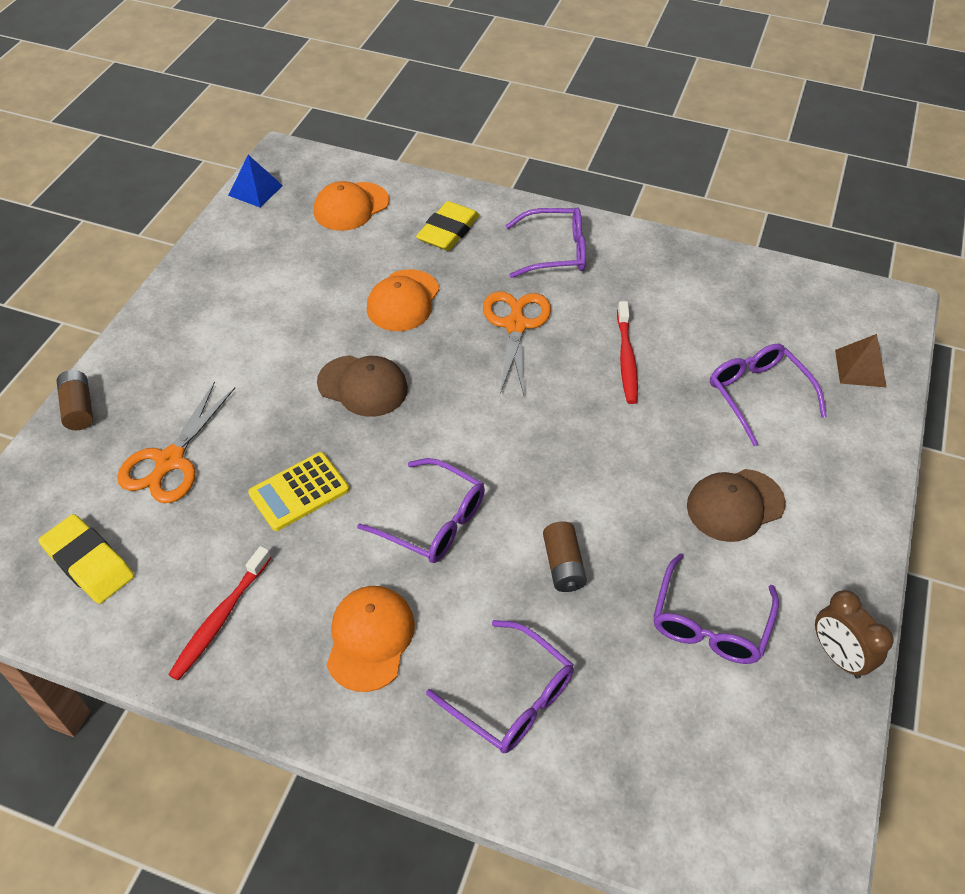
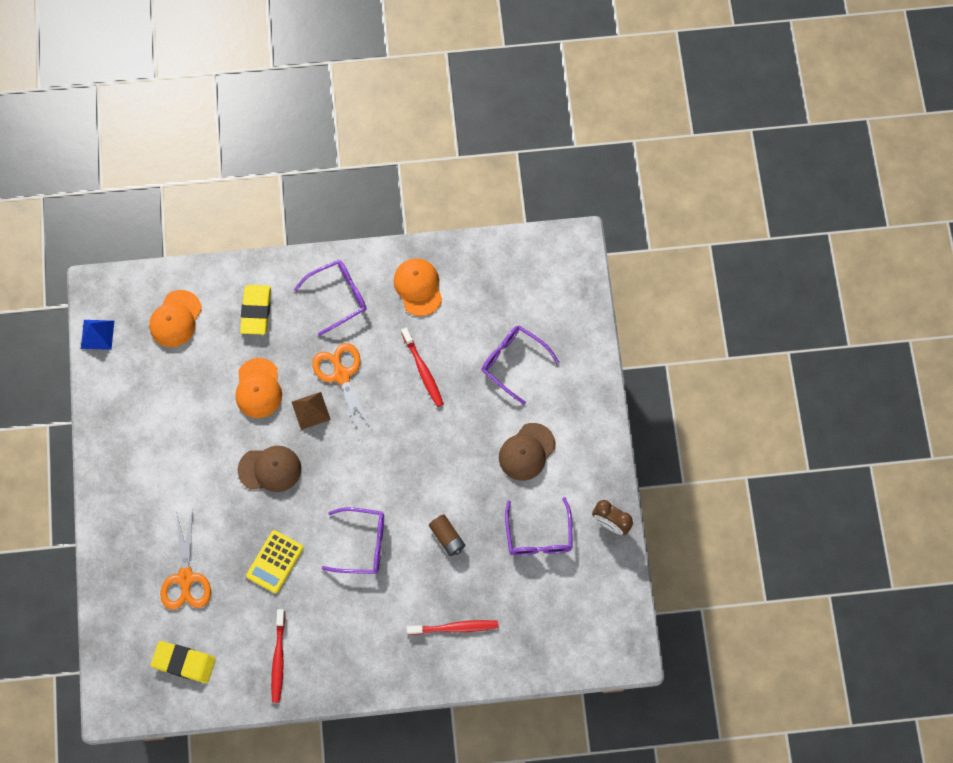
camera: 25 degrees left, 20 degrees up
(79, 408) = (104, 569): brown battery -> none
(370, 638) = (365, 631): orange cap -> orange cap (418, 287)
(512, 698) = (455, 628): purple glasses -> red toothbrush
(860, 368) = (568, 311): brown pyramid -> brown pyramid (311, 410)

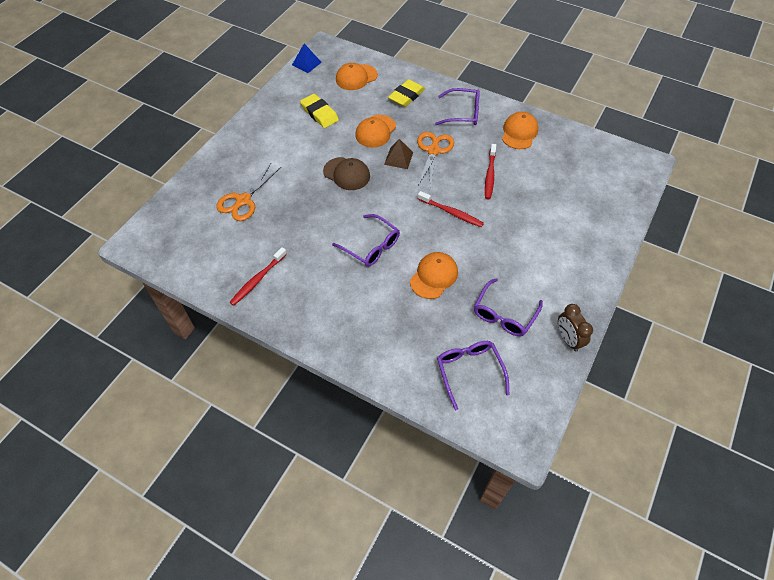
camera: 35 degrees right, 15 degrees down
(184, 662) = (197, 245): yellow eraser -> yellow eraser (319, 113)
(274, 561) = (305, 223): yellow calculator -> none
(447, 537) = (434, 276): brown battery -> orange cap
(455, 628) = (395, 336): red toothbrush -> red toothbrush (451, 213)
(513, 362) = (557, 202): purple glasses -> purple glasses (469, 370)
(526, 452) = (531, 258): brown cap -> none

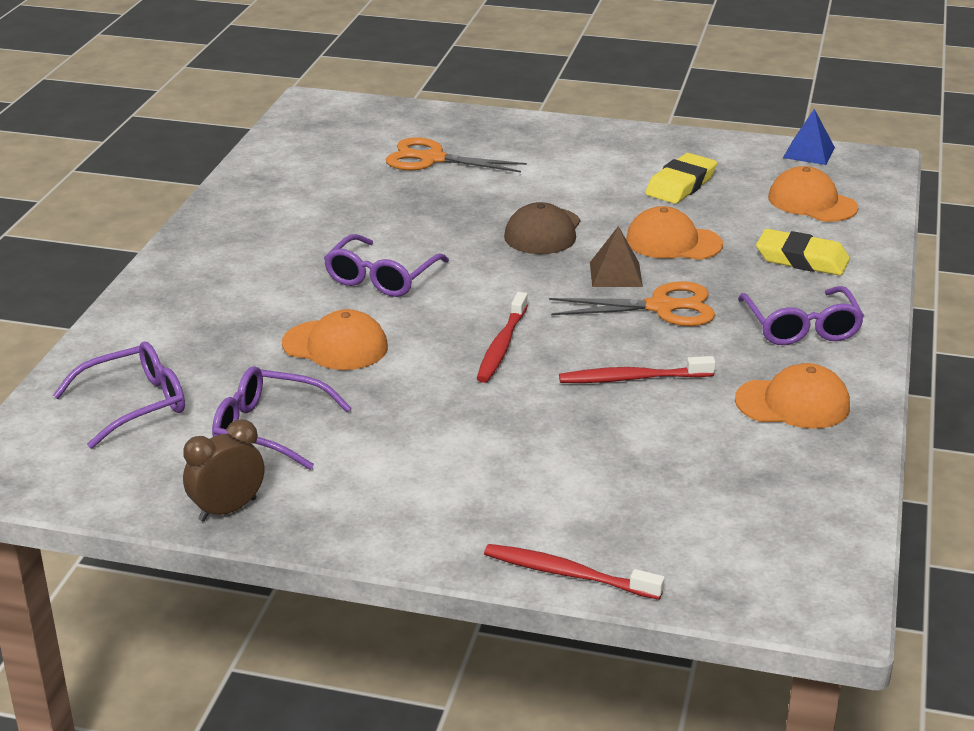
camera: 75 degrees right, 25 degrees down
(257, 280) = (275, 197): red toothbrush -> red toothbrush (567, 574)

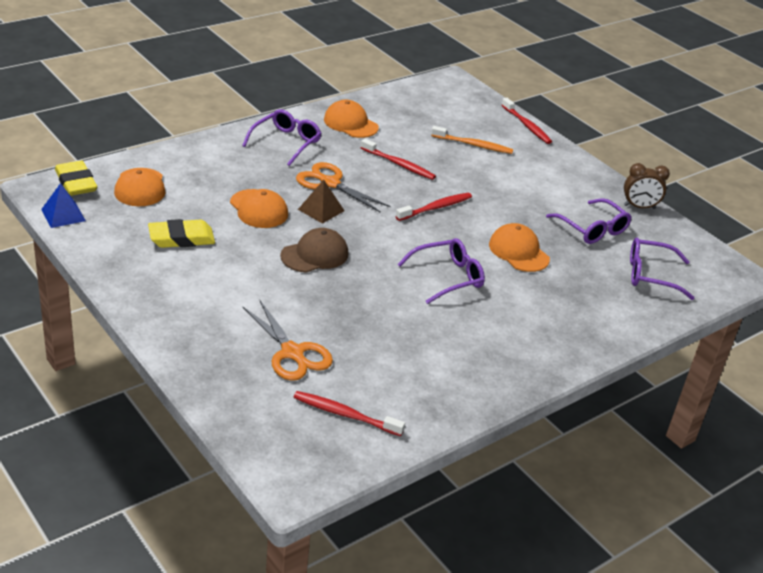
camera: 145 degrees left, 5 degrees up
(330, 146) = (345, 414): none -> red toothbrush
(590, 474) = (473, 145): none -> orange toothbrush
(802, 259) = (217, 166): yellow eraser -> yellow eraser (76, 183)

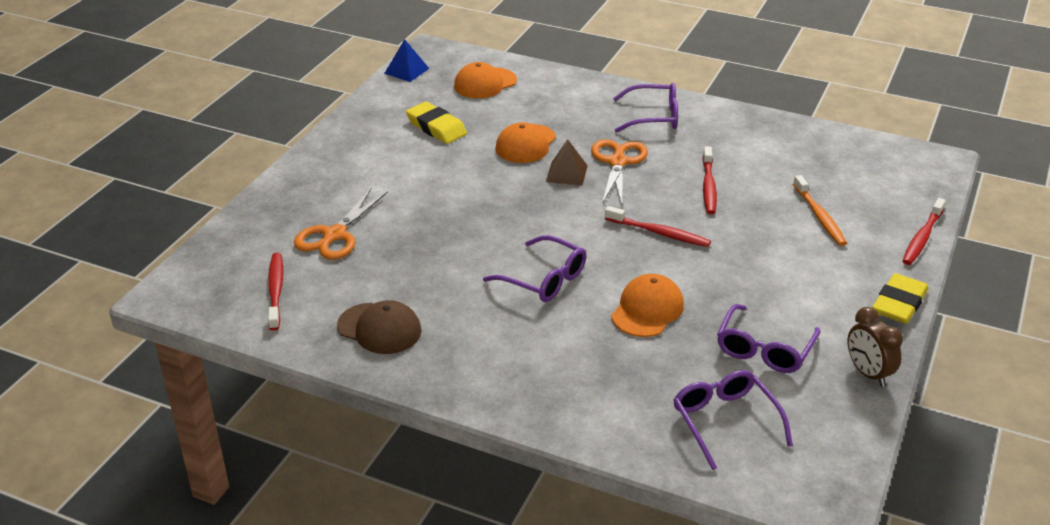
camera: 65 degrees right, 0 degrees up
(76, 183) = (456, 58): yellow eraser -> yellow eraser (899, 304)
(315, 255) = (490, 195): brown cap -> brown cap (379, 329)
(350, 123) = (742, 135): orange cap -> none

